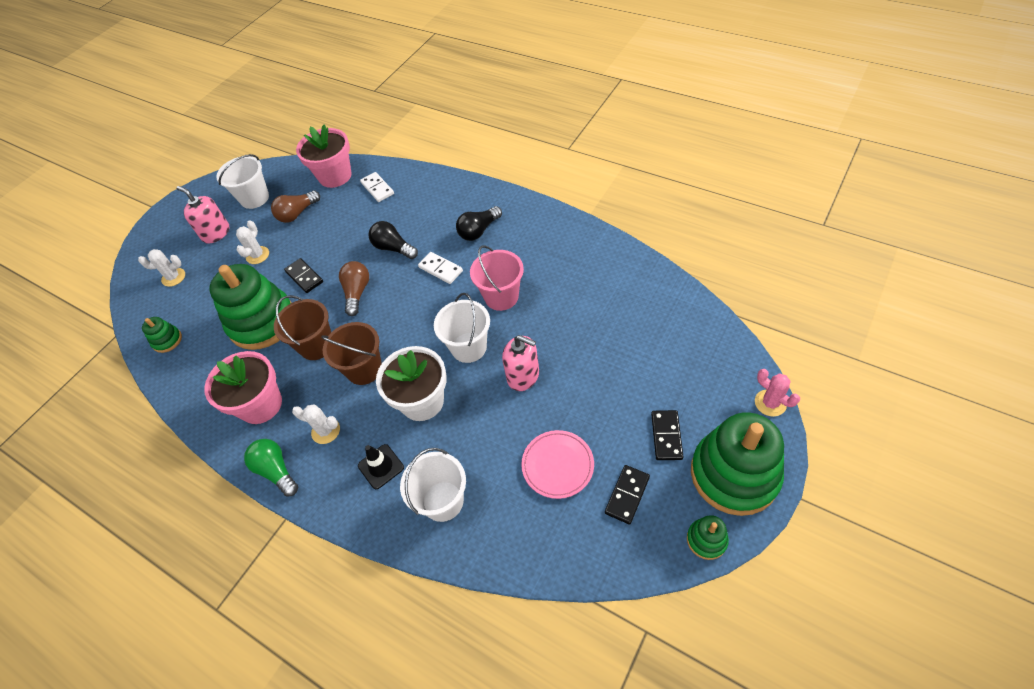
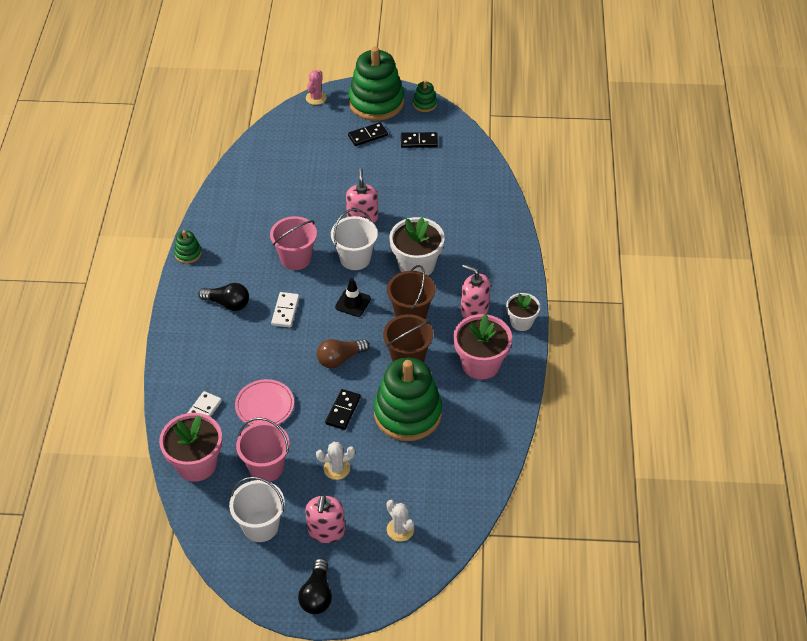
camera: 125 degrees left, 5 degrees down
(167, 340) = (468, 479): green stacking toy -> green stacking toy (188, 253)
(276, 470) = (521, 322): green light bulb -> white flower pot
(297, 213) = (266, 467): brown light bulb -> pink bucket
(326, 431) = (474, 310): white cactus -> pink soap dispenser
(381, 466) = (479, 264): black traffic cone -> black traffic cone (353, 303)
(393, 248) = (276, 358): black light bulb -> black light bulb (317, 595)
(443, 501) = (479, 222): white bucket -> none
(557, 465) = (419, 177): pink plate -> pink plate (264, 405)

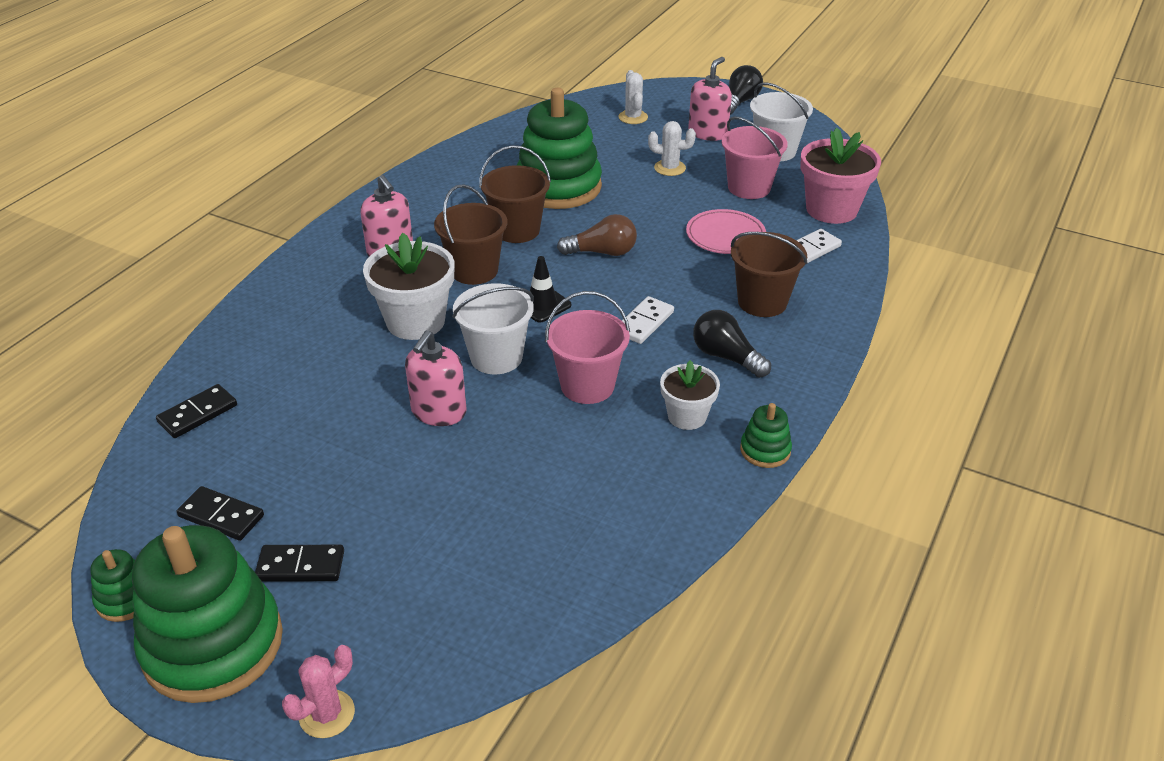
camera: 155 degrees left, 10 degrees down
(220, 353) = (762, 302): none -> brown bucket
(343, 410) = (632, 208): black domino -> black domino (198, 414)
(480, 364) = (437, 203): pink flower pot -> none
(521, 322) = (348, 224): white flower pot -> white flower pot (687, 416)

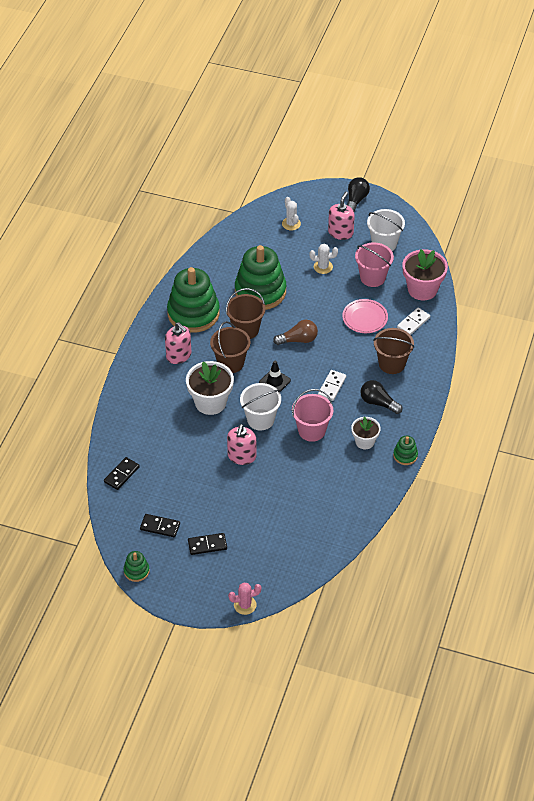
camera: 10 degrees left, 10 degrees up
(213, 644) = (185, 584): green stacking toy -> green stacking toy (193, 313)
(327, 714) = (245, 605): pink cactus -> pink cactus turned 45 degrees clockwise

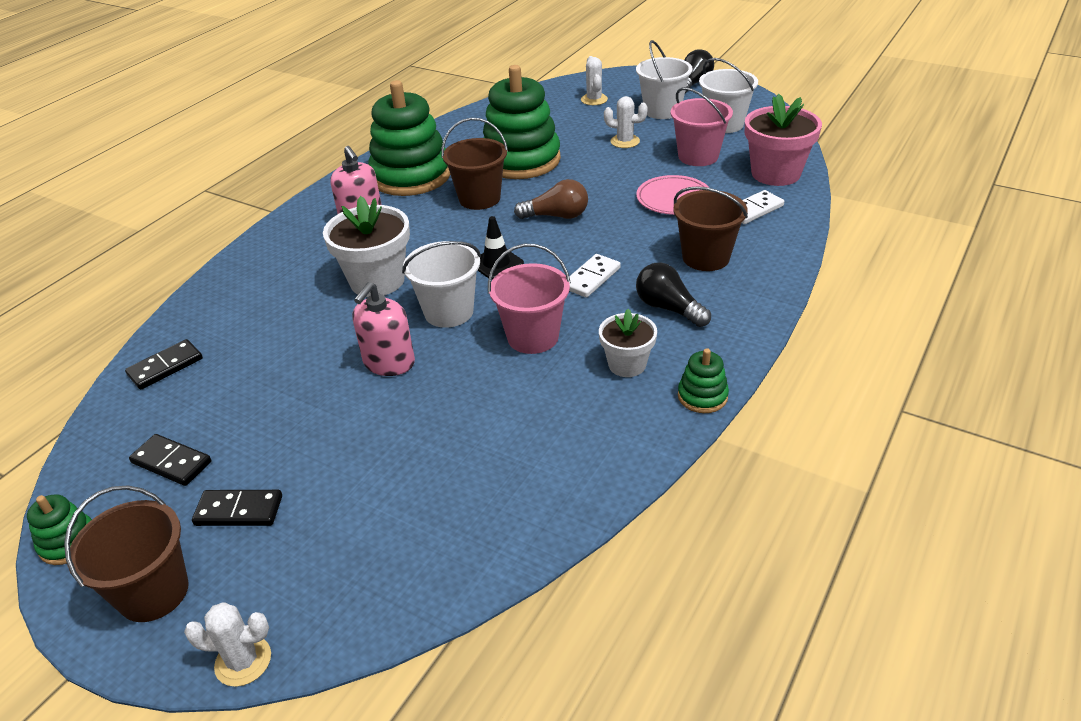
camera: 15 degrees right, 10 degrees down
(230, 363) = (436, 234): brown bucket -> brown bucket (153, 592)
(245, 605) = (243, 661): pink cactus -> white cactus
(340, 232) = (662, 111): pink soap dispenser -> white bucket

